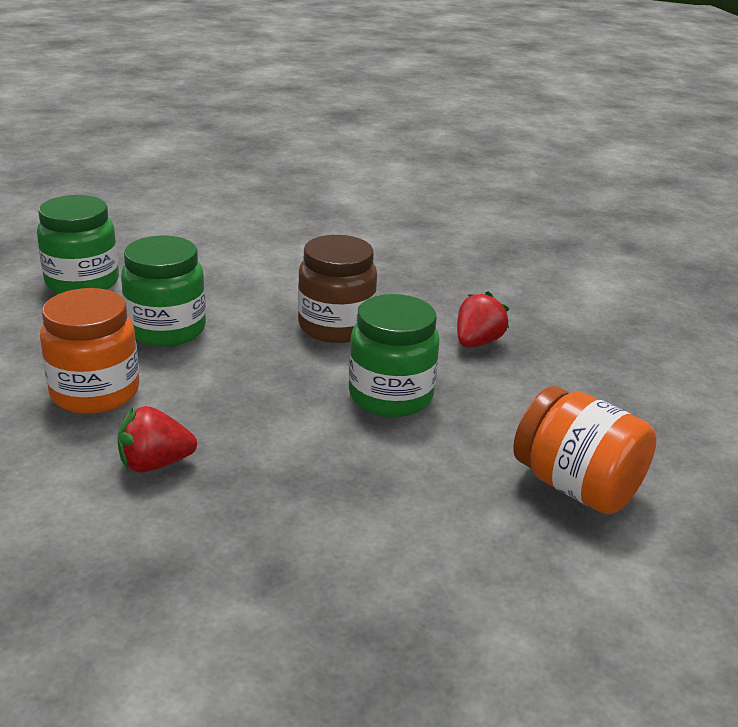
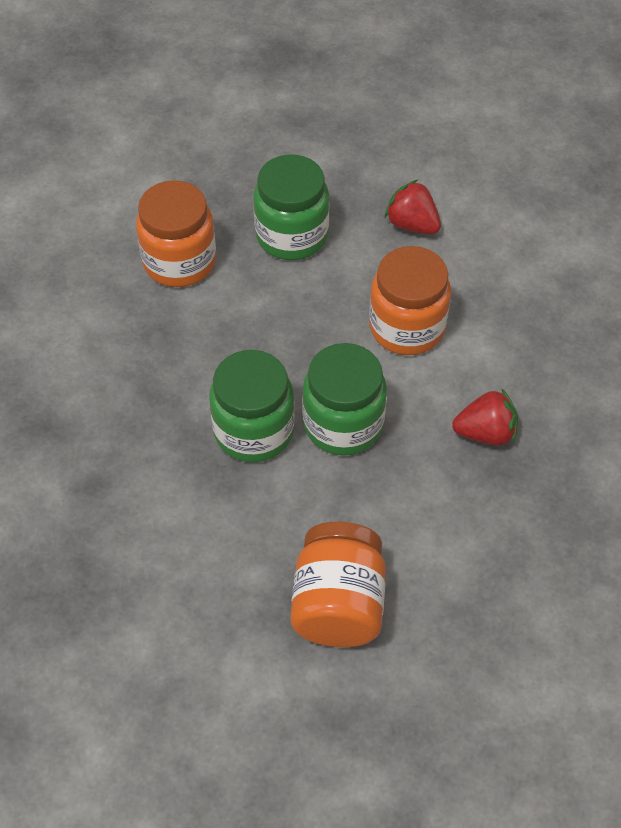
camera: 55 degrees right, 25 degrees up
(82, 282) = (301, 139): green jar -> green jar (253, 431)
(155, 464) = (138, 351): red strawberry -> red strawberry (412, 224)
(336, 326) = (407, 327): brown jar -> orange jar

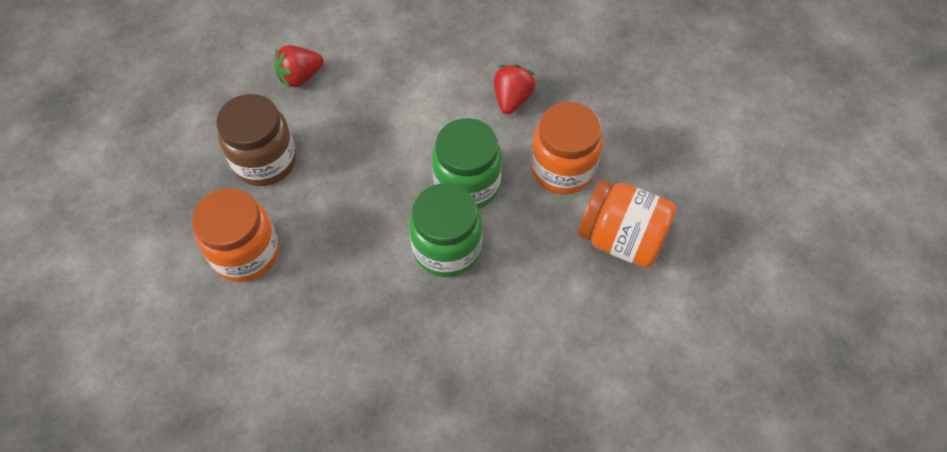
camera: 70 degrees left, 5 degrees up
(292, 235) = (265, 161): green jar -> brown jar
(407, 327) = (397, 114): orange jar -> orange jar (562, 169)

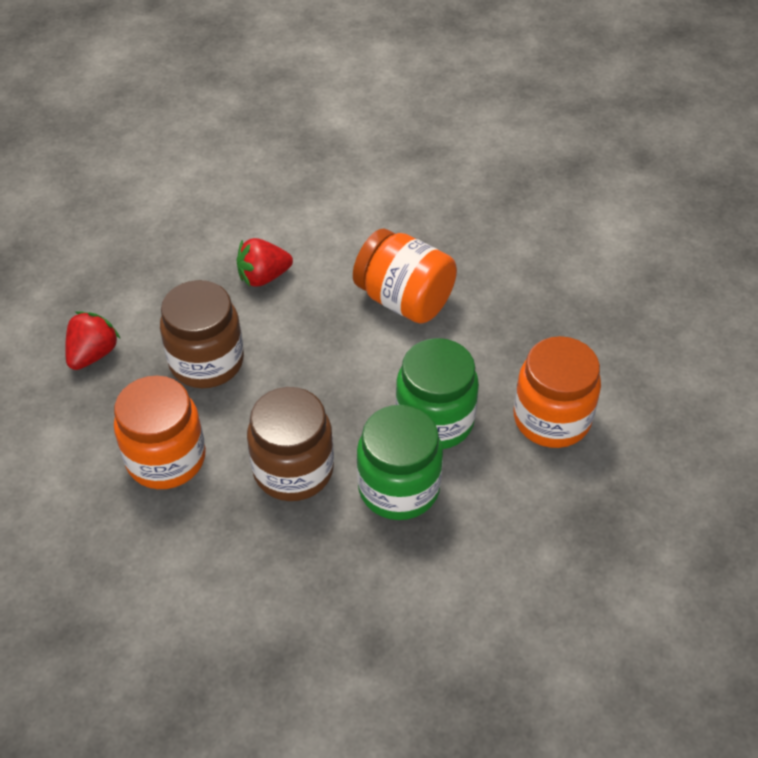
camera: 10 degrees right, 10 degrees down
(356, 246) = (293, 470): none -> brown jar
(512, 99) = (504, 333): red strawberry -> red strawberry (93, 354)
(621, 239) = (610, 508): orange jar -> orange jar (404, 300)

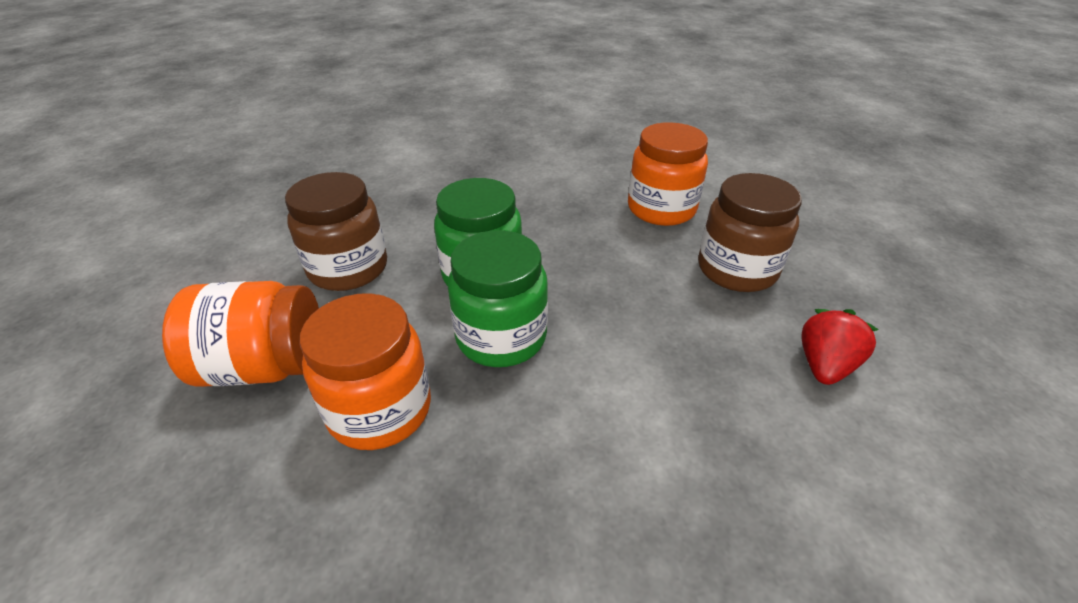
camera: 140 degrees right, 10 degrees down
(93, 354) = (810, 230): red strawberry -> none
(293, 470) = (573, 245): brown jar -> brown jar (348, 269)
(404, 300) = (668, 443): orange jar -> orange jar (264, 366)

